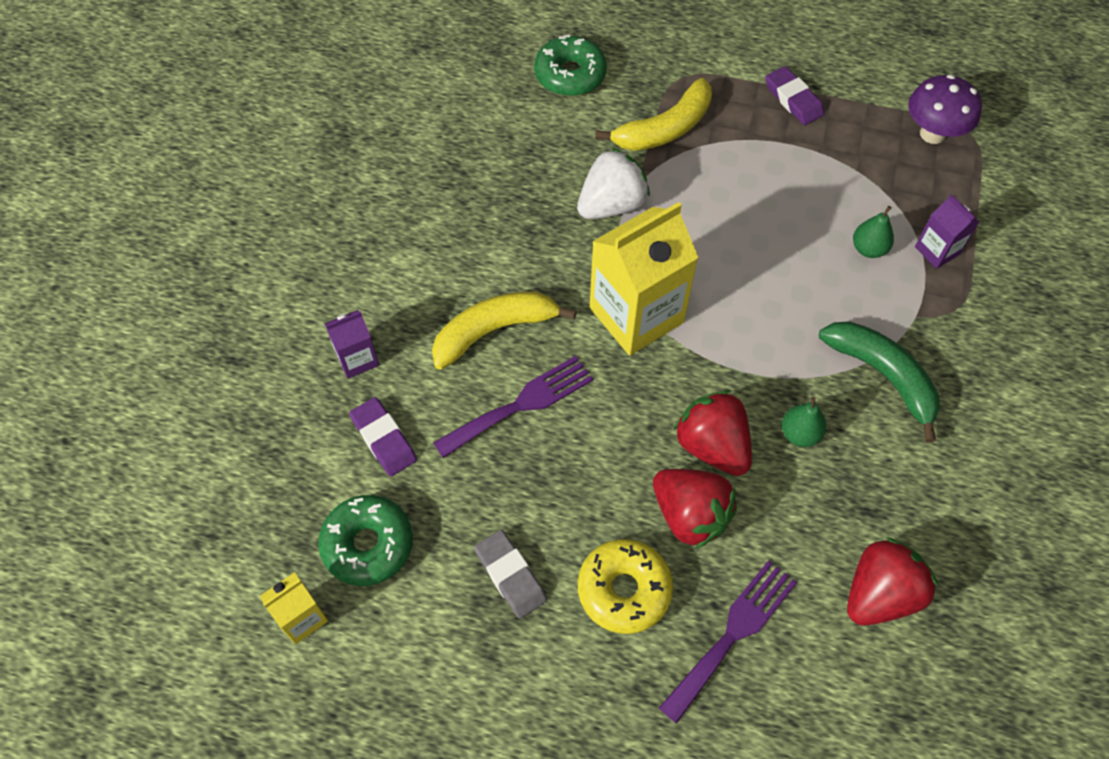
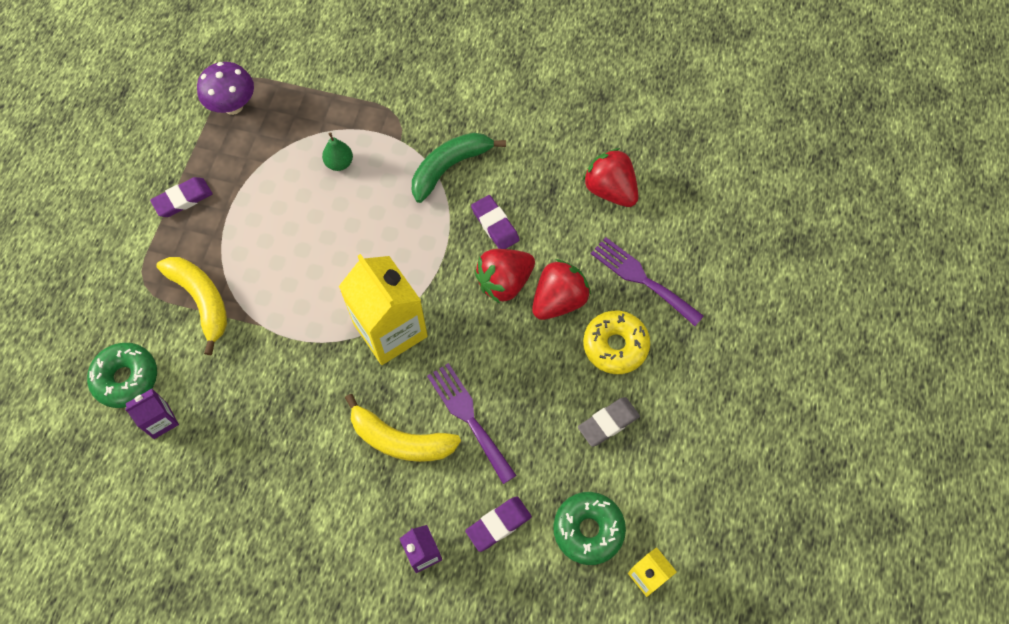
camera: 90 degrees left, 5 degrees up
(494, 331) = (400, 440): yellow banana -> yellow banana turned 45 degrees counterclockwise
(611, 205) = (280, 346): white strawberry -> none
(799, 433) = (495, 225): green pear -> purple eraser
(937, 250) = (344, 119): purple carton -> purple carton (160, 421)

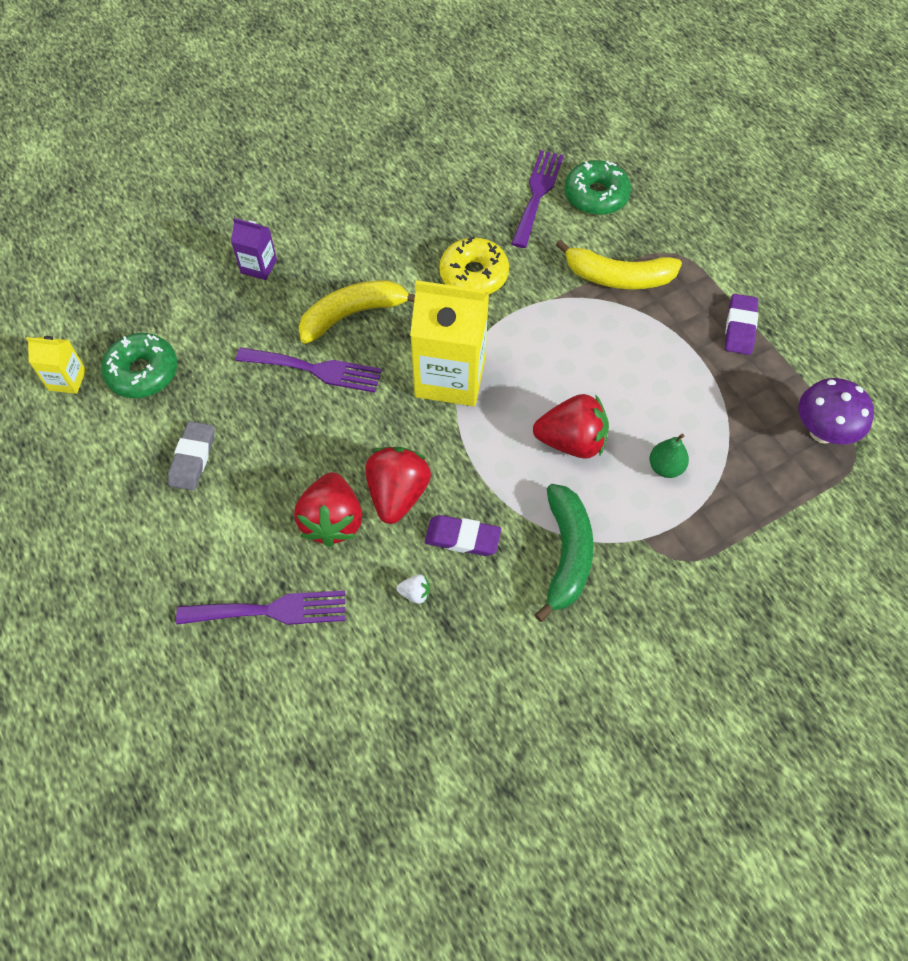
camera: 135 degrees right, 5 degrees down
(160, 421) = (537, 194): purple carton -> purple fork
(498, 524) = (219, 323): purple eraser -> none
(552, 218) = (415, 593): none -> white strawberry
(610, 190) = (388, 678): red strawberry -> red strawberry (571, 442)
(615, 346) = (242, 525): yellow donut -> yellow donut (474, 275)

